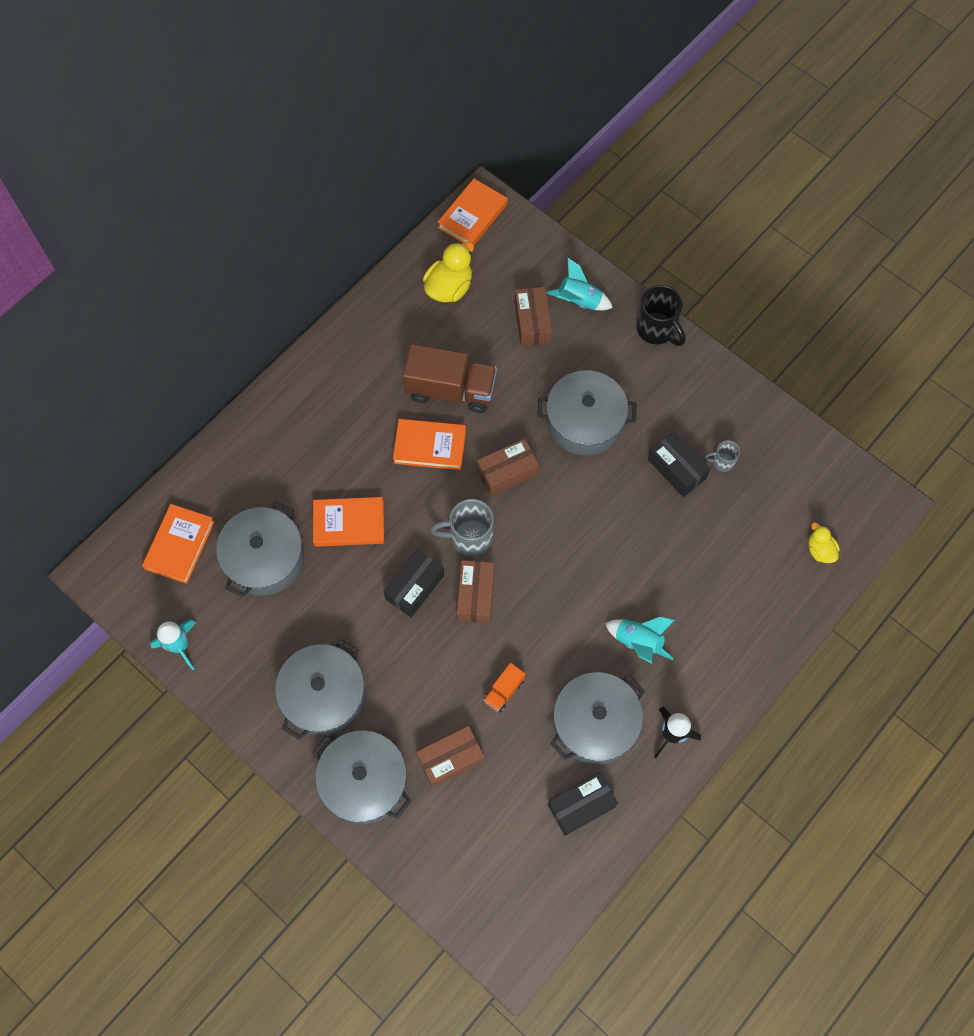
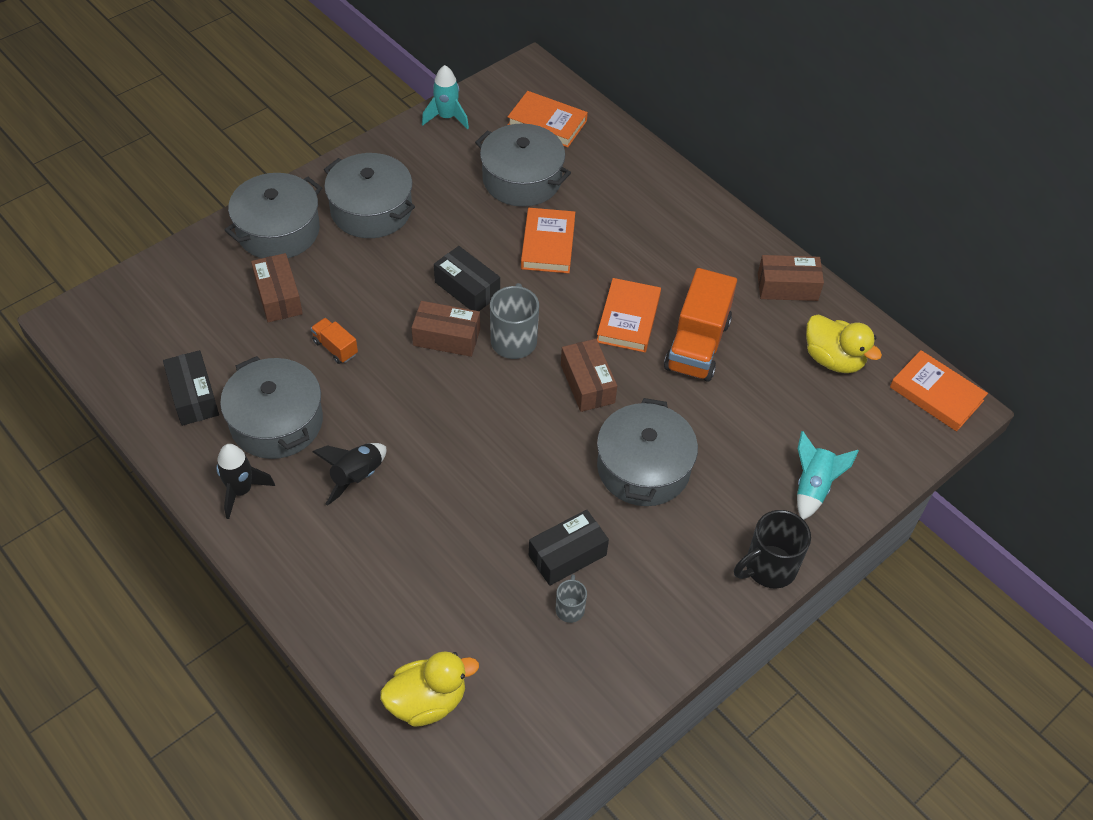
camera: 95 degrees right, 15 degrees down
(451, 390) = (697, 345): brown truck -> orange truck
(532, 322) = (784, 434): brown box -> brown box (787, 287)
(638, 642) = (357, 477): turquoise rocket -> black rocket
(820, 550) = (427, 701): yellow duck -> yellow duck, size x1.70

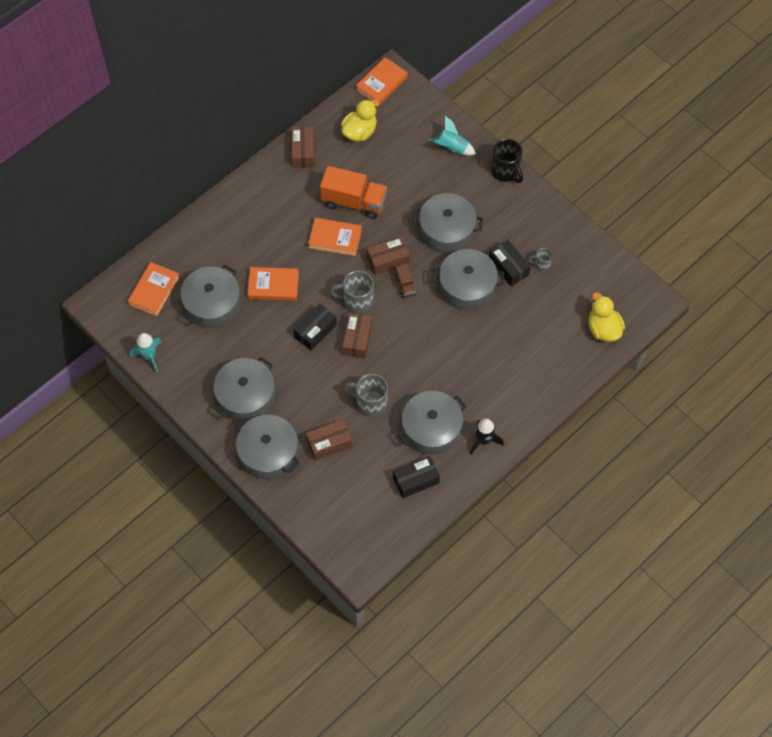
camera: 90 degrees left, 10 degrees up
(335, 348) = (370, 403): orange truck -> grey mug
(357, 477) = (467, 379): black rocket -> none
(532, 489) = (467, 286): none -> grey pot
(538, 403) = (405, 286): none -> brown truck

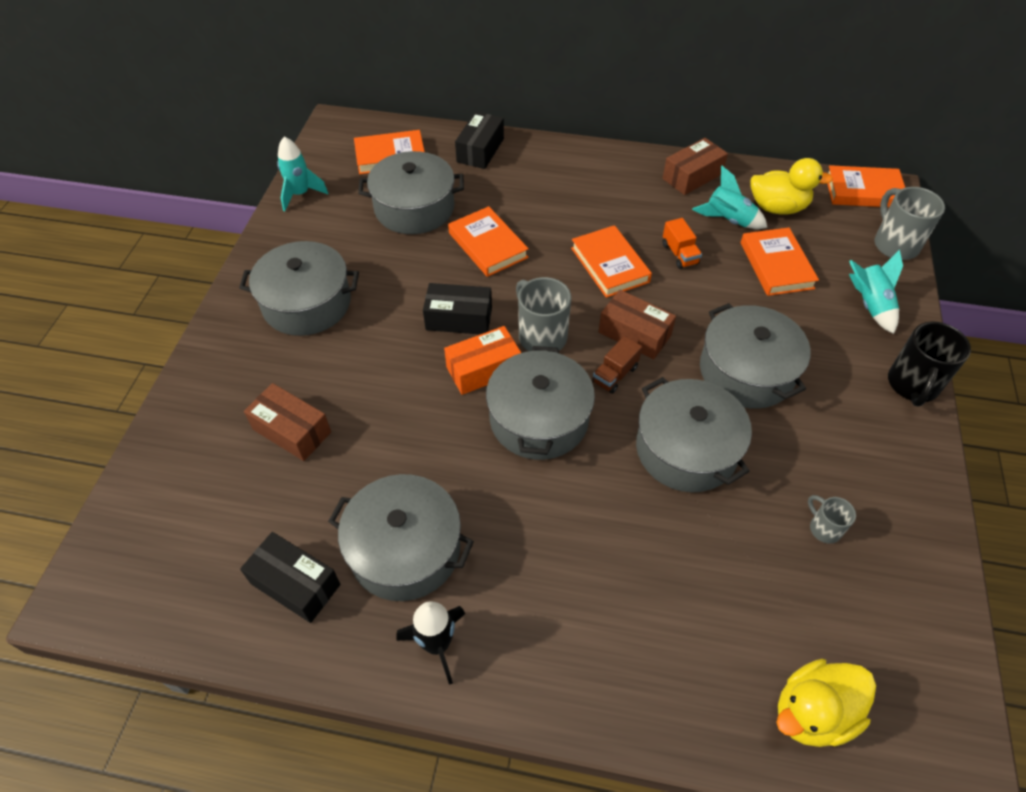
camera: 55 degrees right, 10 degrees down
(268, 453) = (233, 371): grey pot -> grey pot (539, 419)
(349, 161) = (728, 220): none -> turquoise rocket
(354, 202) = (679, 254): orange truck -> orange truck, size x0.48
(357, 340) = (483, 369): brown box -> orange box
(370, 403) = (393, 442): grey mug -> grey mug (894, 244)
(396, 165) = (776, 265): none -> orange book
(508, 267) = (772, 484): black box -> black box (480, 150)
(603, 329) = (812, 712): yellow duck -> yellow duck turned 150 degrees counterclockwise

